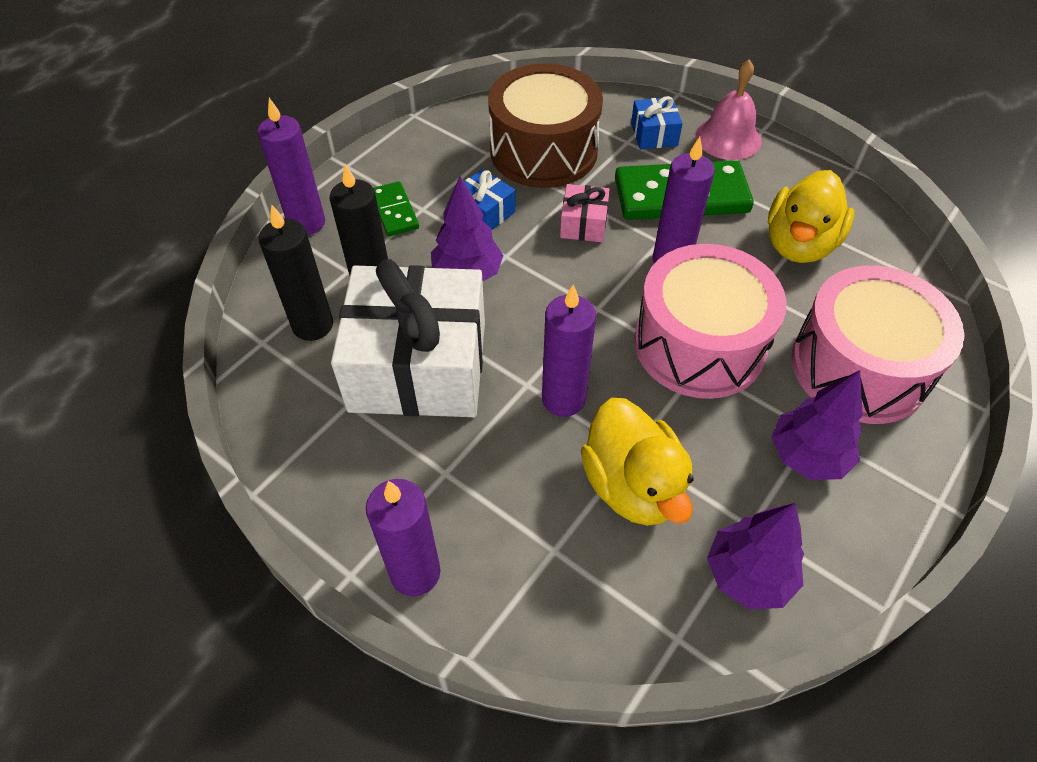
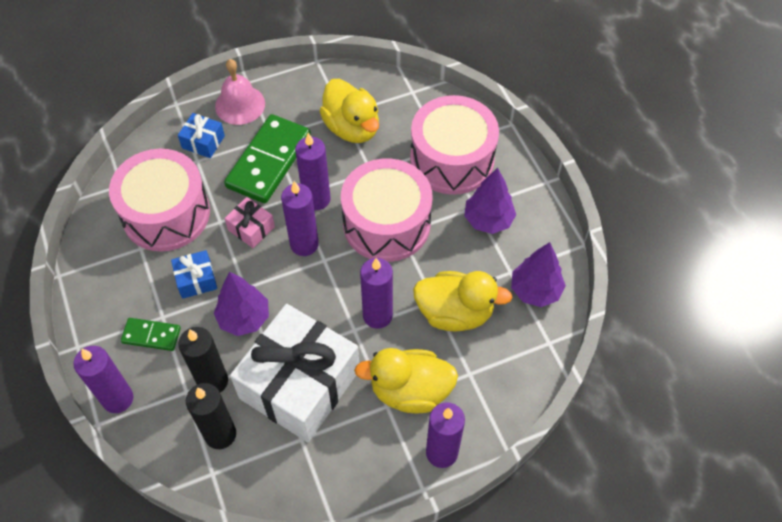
camera: 60 degrees left, 5 degrees up
(482, 489) = (410, 391): none -> yellow duck
(543, 151) = (166, 214): brown drum -> pink drum
(602, 279) = (304, 244): none -> purple candle

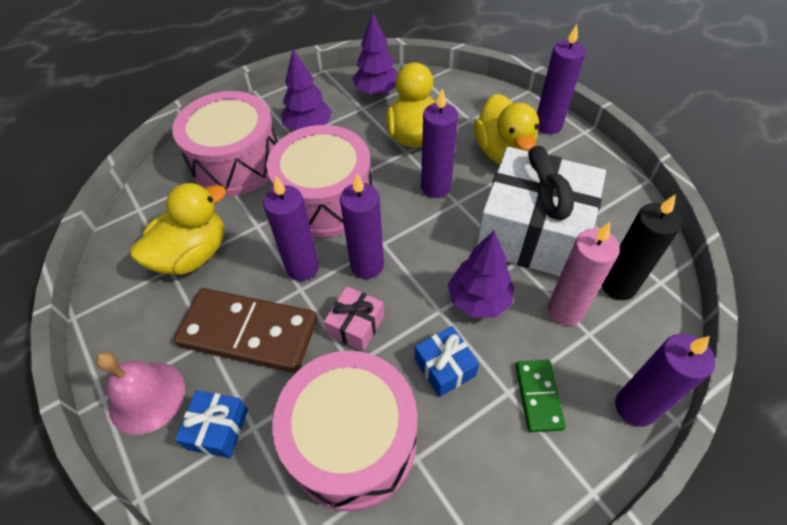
camera: 100 degrees left, 5 degrees down
(213, 381) = (565, 310): black candle -> pink candle
(269, 161) = (249, 332): green domino -> brown domino

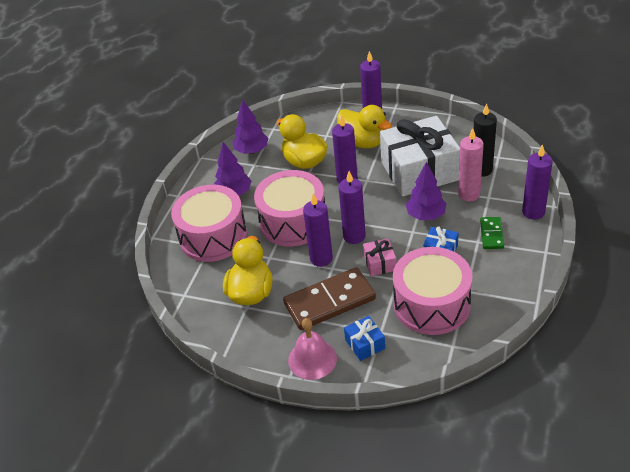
camera: 35 degrees left, 10 degrees down
(538, 396) = (491, 234): green domino -> green domino turned 45 degrees clockwise

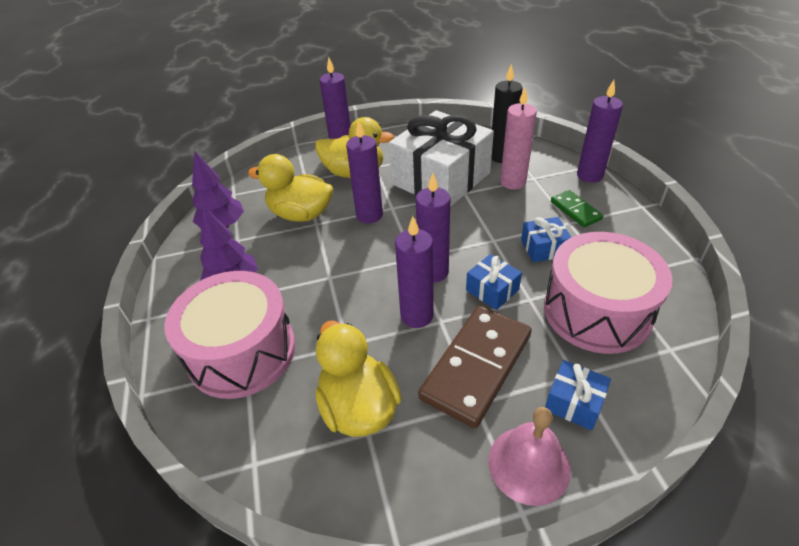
camera: 35 degrees left, 0 degrees up
(293, 221) = (342, 286): pink drum -> none
(380, 263) = (492, 290): pink gift -> blue gift
(426, 215) = (491, 218): purple tree -> none

